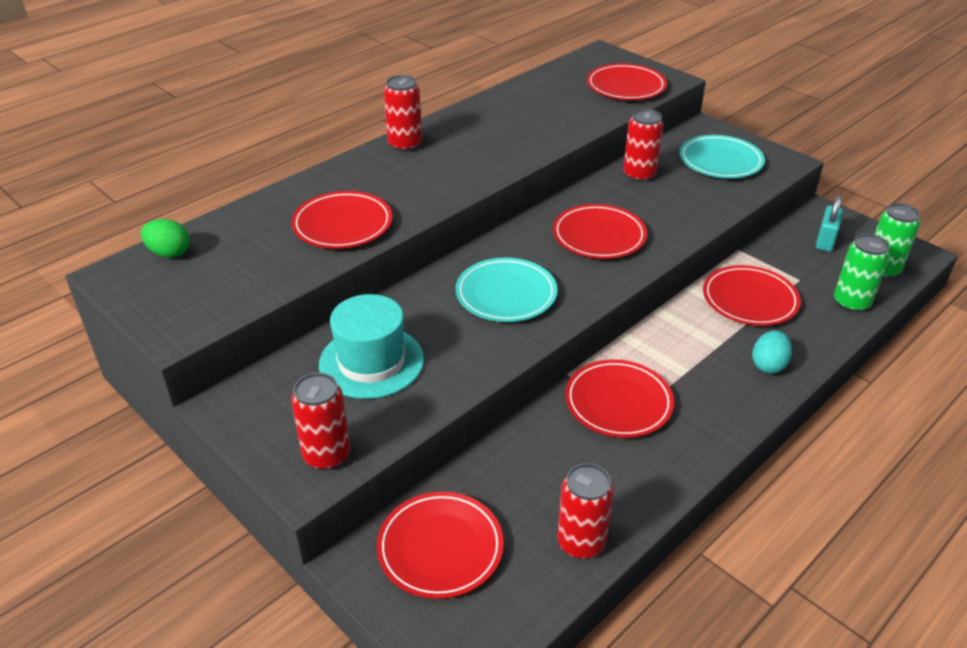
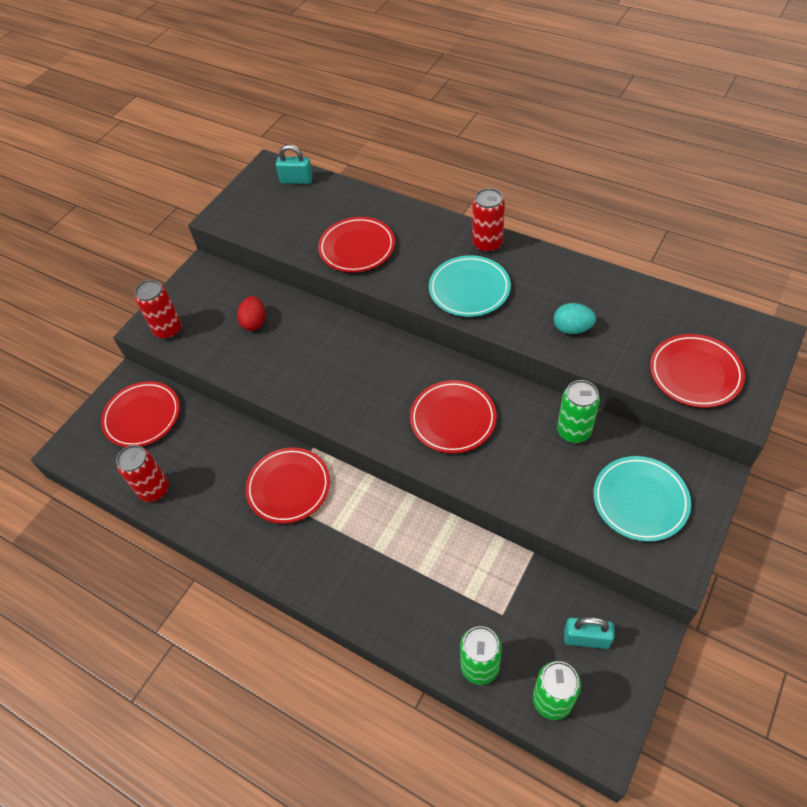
camera: 80 degrees right, 15 degrees up
(169, 253) = (296, 180): green egg -> turquoise padlock
(371, 362) = (254, 322): turquoise hat -> red egg
(506, 294) = (349, 375): turquoise plate -> turquoise plate (469, 289)
(639, 175) = (574, 431): red can -> green can
(749, 300) = (452, 570): red plate -> none
(768, 365) = (361, 593): turquoise egg -> turquoise egg (572, 328)

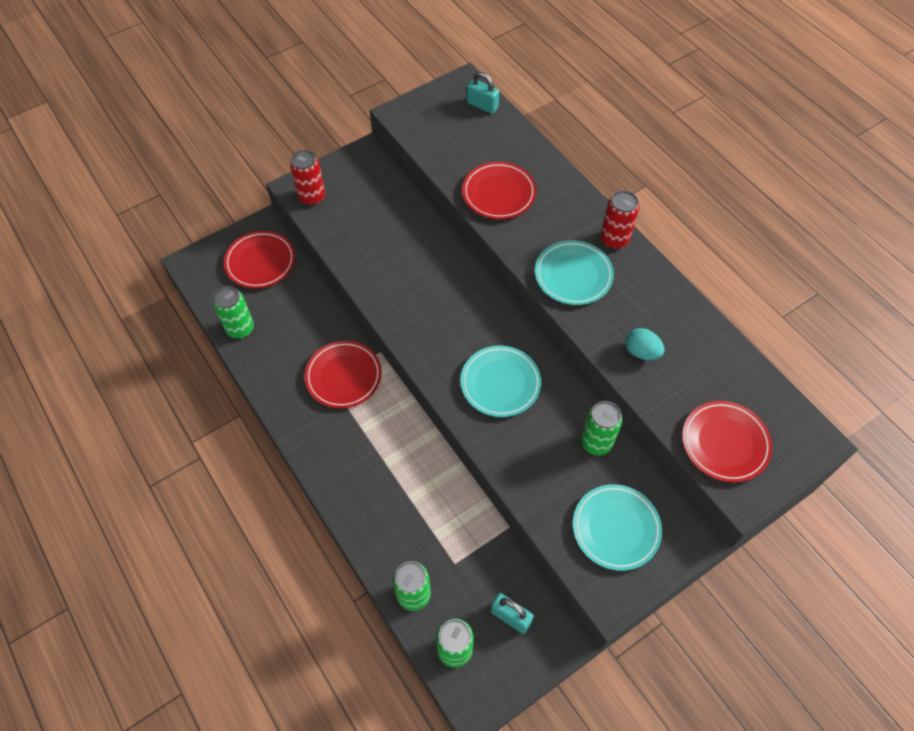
camera: 20 degrees right, 5 degrees up
(154, 489) = (240, 328): red can -> green can
(254, 322) = (384, 221): red egg -> none
(453, 419) = (500, 383): red plate -> turquoise plate

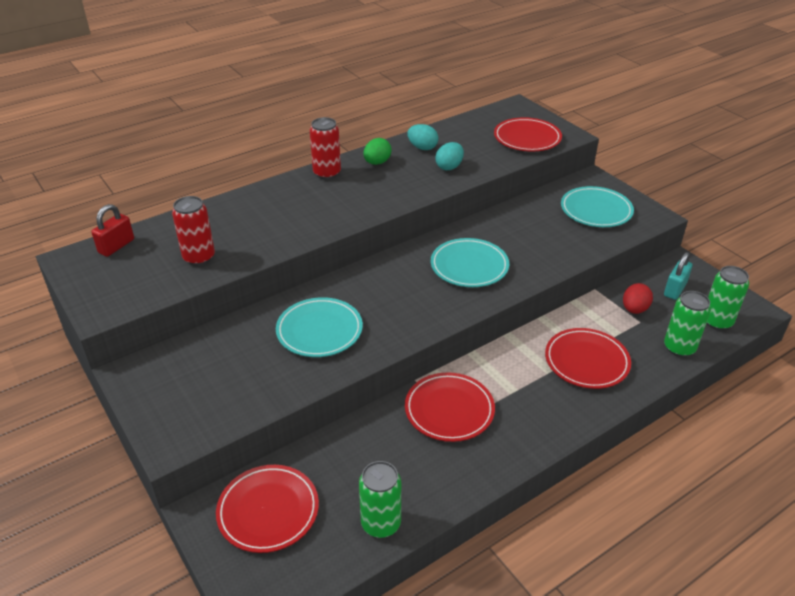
camera: 90 degrees left, 20 degrees down
(312, 197) = (193, 424): red can -> red can (199, 257)
(475, 562) = (634, 309): none -> red egg
(482, 105) = (116, 246): turquoise padlock -> red padlock
(499, 193) = (255, 237): red plate -> red plate (586, 361)
(573, 275) = (367, 196): turquoise plate -> turquoise plate (319, 331)
(596, 442) = (521, 216): green can -> none
(641, 283) = (377, 163): none -> green egg
(682, 326) = (422, 148): none -> turquoise egg

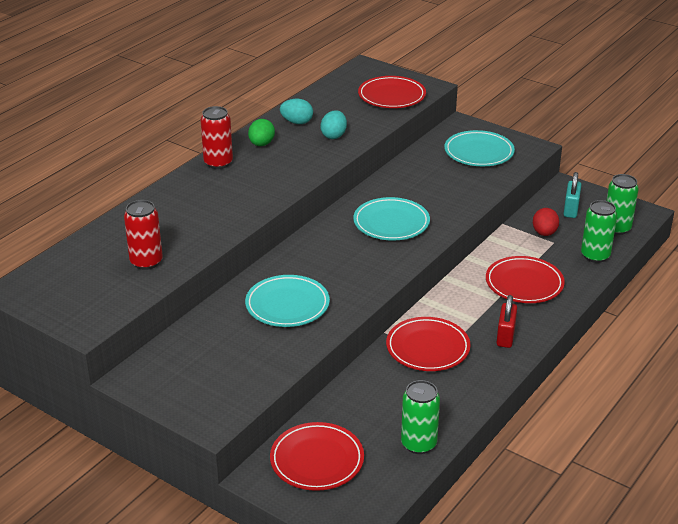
camera: 20 degrees left, 5 degrees down
(116, 246) = (54, 269): red padlock -> red padlock (505, 336)

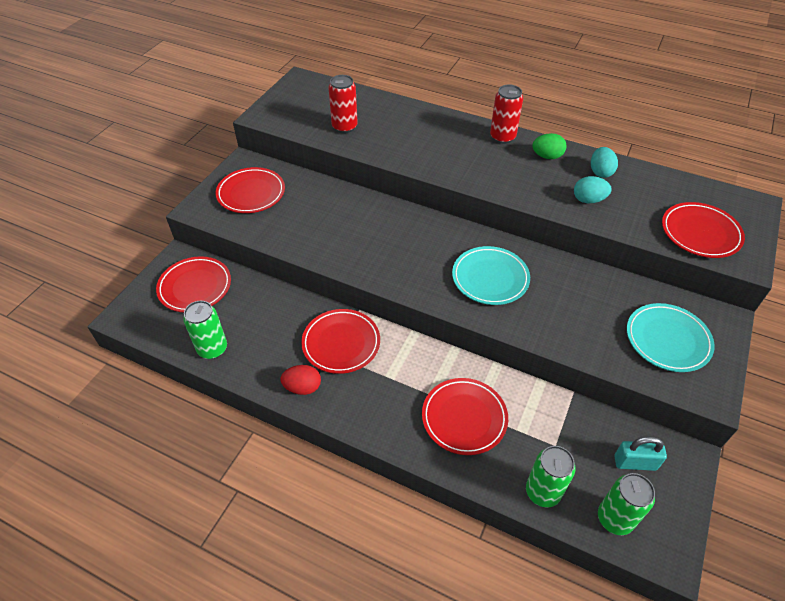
camera: 80 degrees right, 15 degrees up
(200, 374) = (251, 193): none -> red plate
(287, 305) = (343, 226): turquoise plate -> none
(505, 336) = (369, 405): red padlock -> none
(544, 233) = (570, 434): red egg -> red egg (303, 387)

